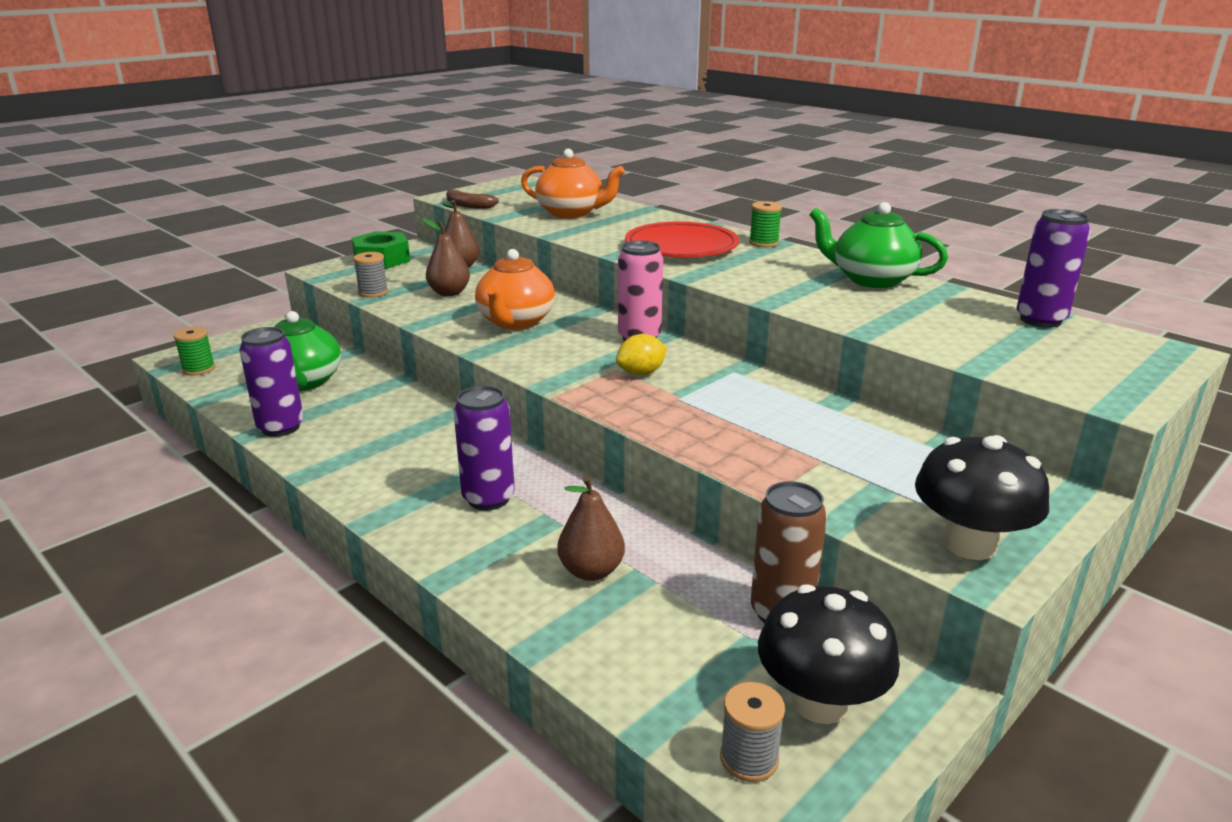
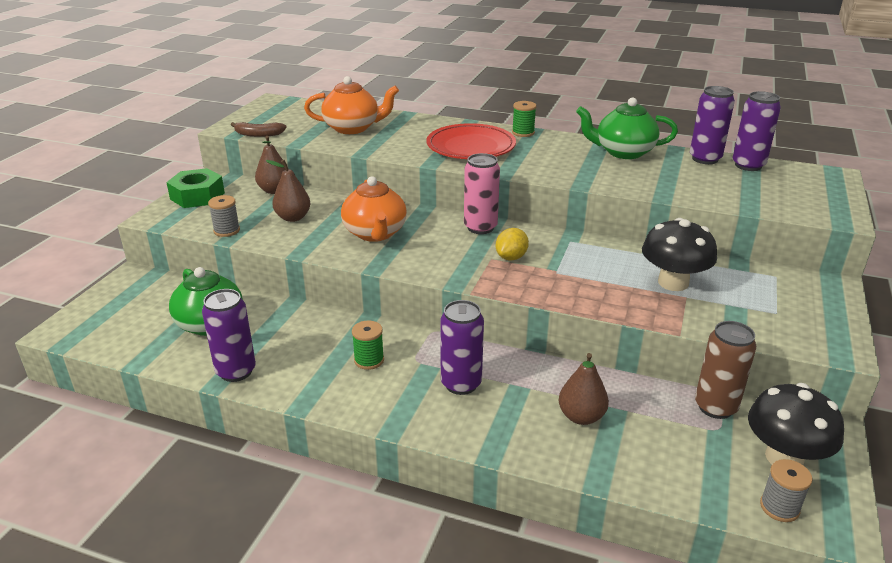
camera: 25 degrees left, 5 degrees up
(199, 369) = (98, 336): green spool -> green spool (369, 360)
(969, 544) = (813, 331): black mushroom -> black mushroom (673, 283)
(982, 303) = (705, 159): none -> purple can

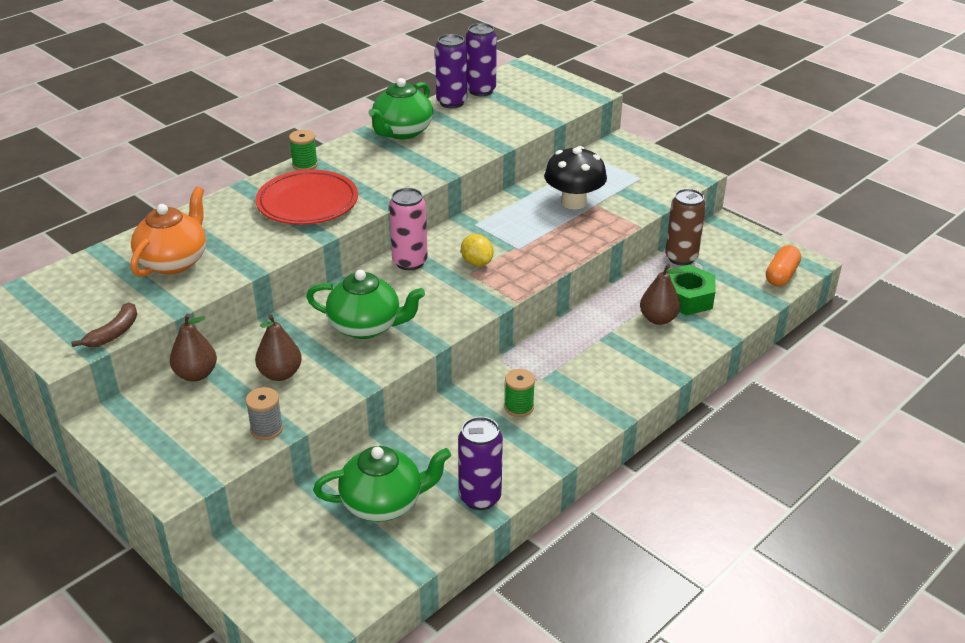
camera: 65 degrees left, 5 degrees up
(197, 196) = (148, 440): green nut -> green nut (687, 297)
(375, 233) = (366, 326): orange teapot -> green teapot
(461, 384) = (585, 364): purple can -> none
(779, 507) = (781, 275): grey spool -> orange capsule
(784, 457) = (741, 254): black mushroom -> none

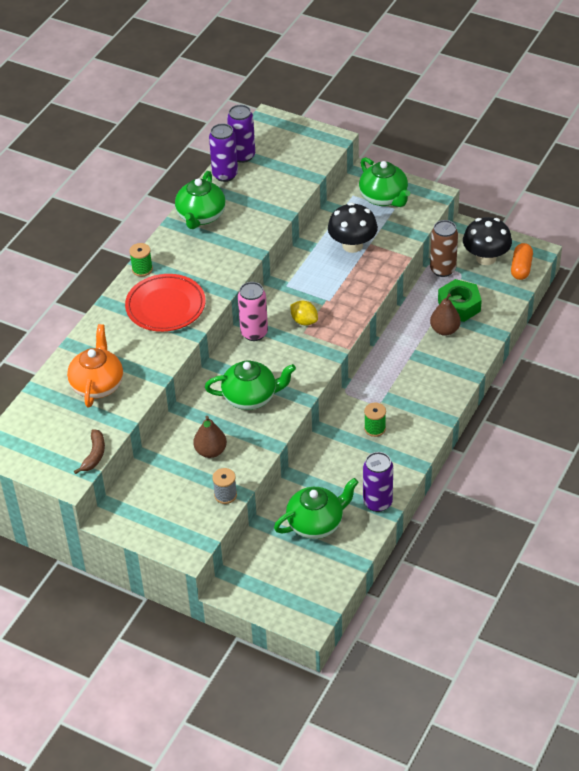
camera: 15 degrees left, 10 degrees up
(196, 374) = (151, 467): brown pear -> none
(632, 167) = (384, 198): none -> green teapot
(740, 257) = (486, 258): none -> black mushroom

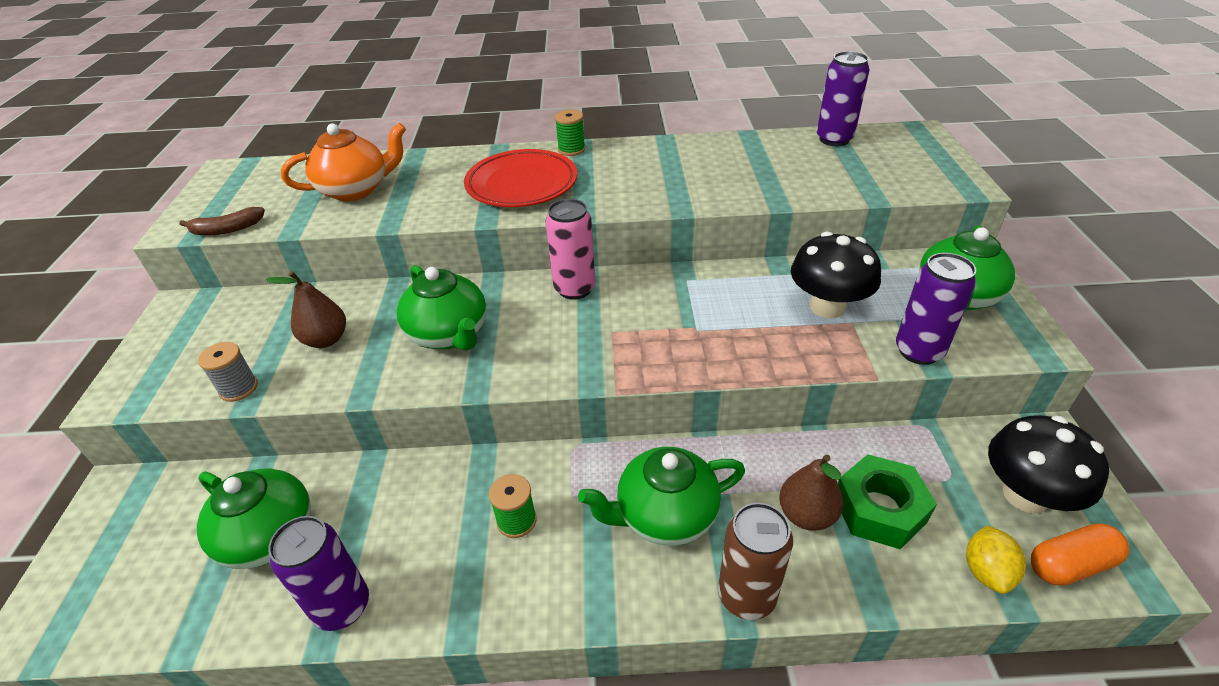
camera: 60 degrees right, 5 degrees down
(201, 216) = (698, 152): green teapot -> green teapot (664, 515)
(225, 175) = (786, 141): purple can -> purple can (918, 351)
(304, 321) = (634, 323): yellow lemon -> yellow lemon (986, 571)
(442, 269) = (931, 448): brown can -> brown can (746, 596)

